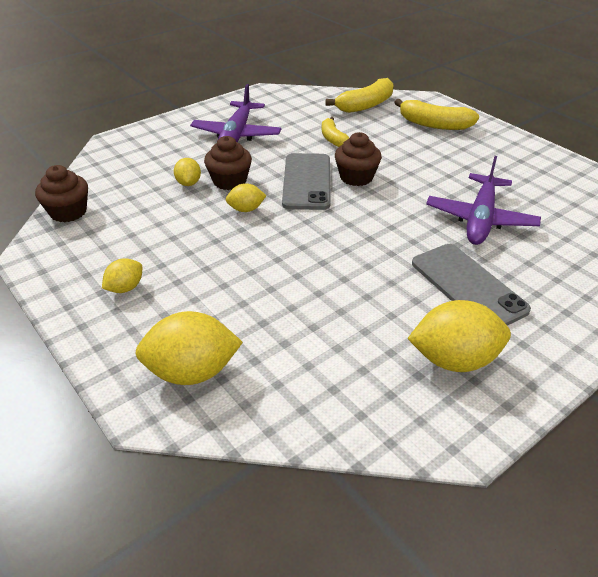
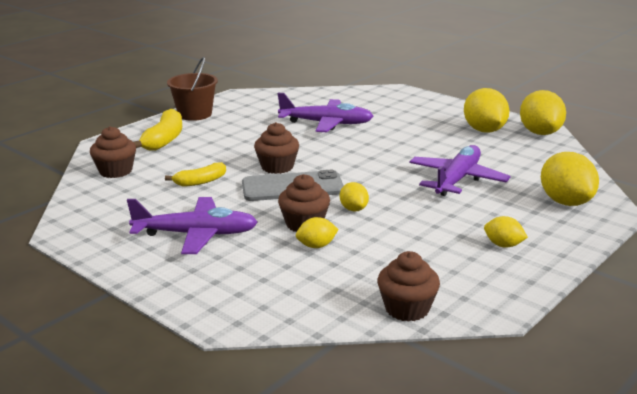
camera: 100 degrees left, 15 degrees down
(288, 291) = (457, 180): none -> purple plane
(365, 105) = (115, 171): yellow banana -> brown cupcake
(442, 429) = (540, 133): none -> yellow lemon
(468, 286) = (411, 127): grey phone -> none
(506, 140) = (195, 114): none -> brown bucket

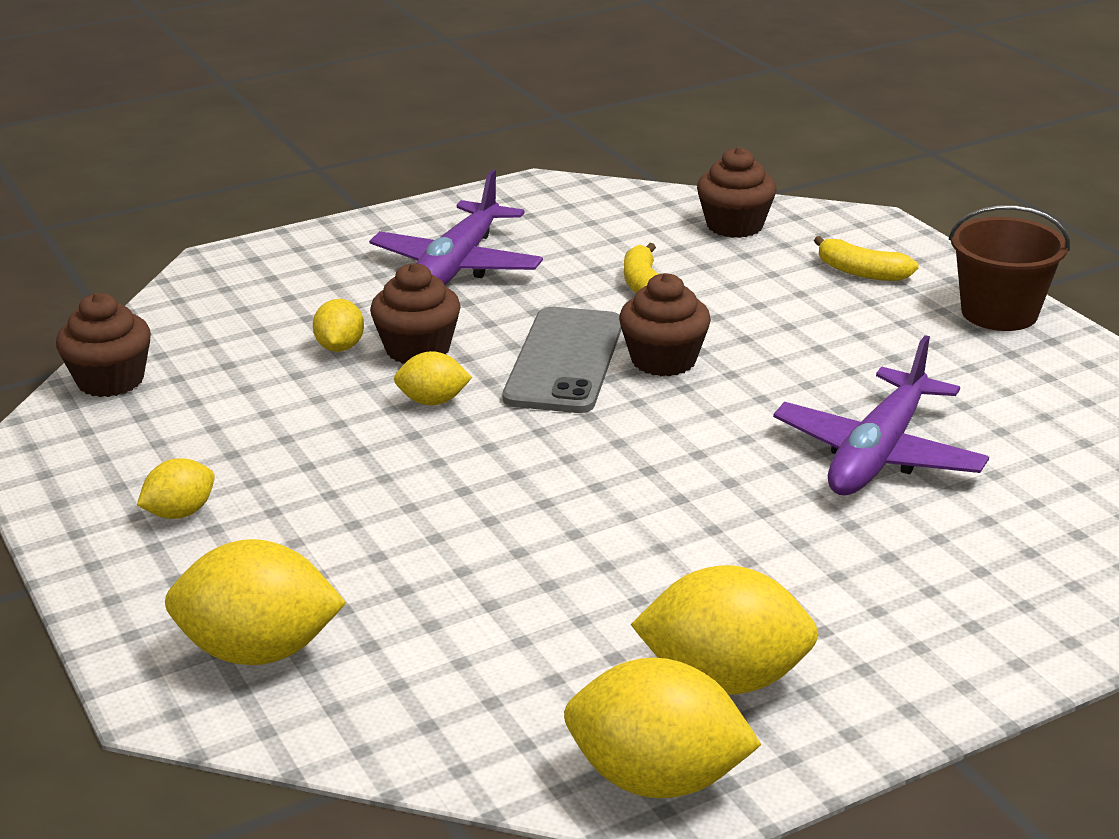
camera: 110 degrees right, 5 degrees up
(164, 140) = (861, 272): yellow banana -> yellow banana, size x0.64
(457, 180) = (465, 543): purple plane -> none

